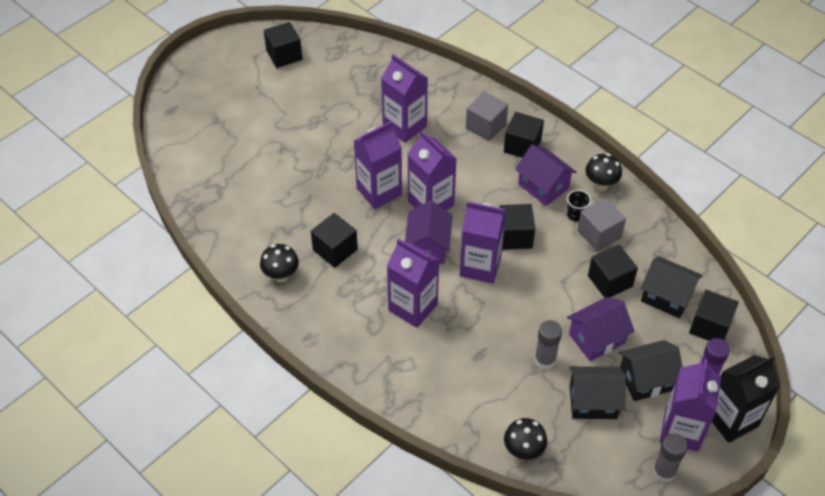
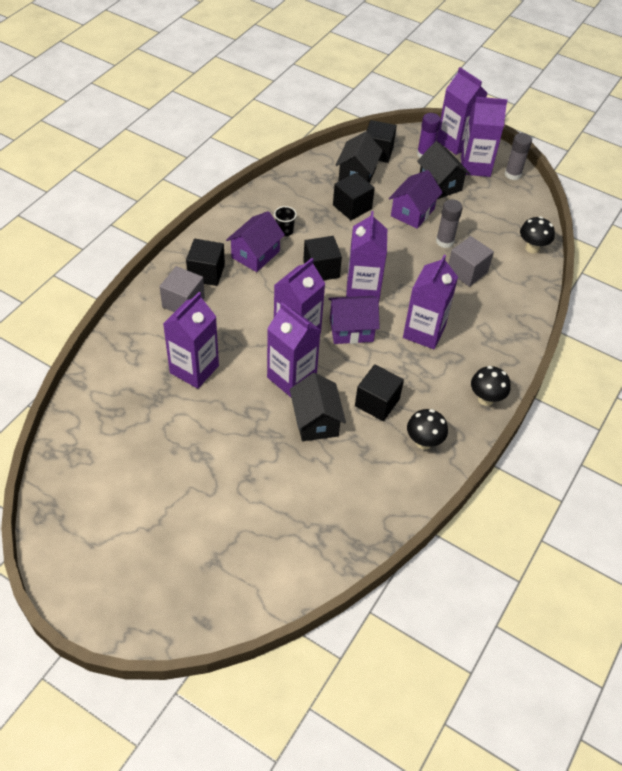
camera: 105 degrees left, 0 degrees up
(284, 55) = (87, 511): black cube -> none
(593, 402) = (471, 212): black house -> black house (316, 421)
(597, 339) = (412, 212): purple house -> purple house turned 75 degrees clockwise
(599, 234) = (303, 215): grey cube -> grey cube (467, 271)
(600, 185) = (245, 216): black mushroom -> black mushroom (486, 399)
(731, 420) = (455, 142): black carton -> purple carton

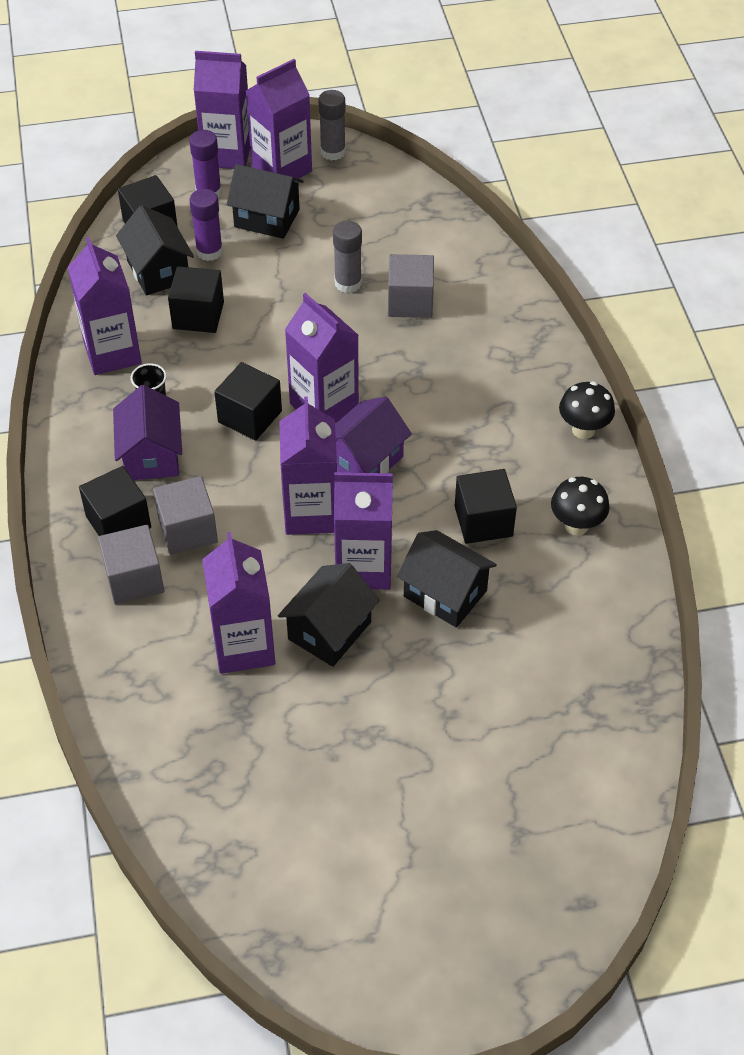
camera: 40 degrees left, 0 degrees up
(232, 299) = (188, 530): none -> grey cube
(240, 393) = (329, 630): none -> black house
(392, 181) = (209, 251): none -> purple glue stick
(412, 212) = (274, 273): purple house -> none
(424, 332) = (442, 405): purple carton -> purple carton (112, 353)
(532, 248) = (446, 226): black mushroom -> none

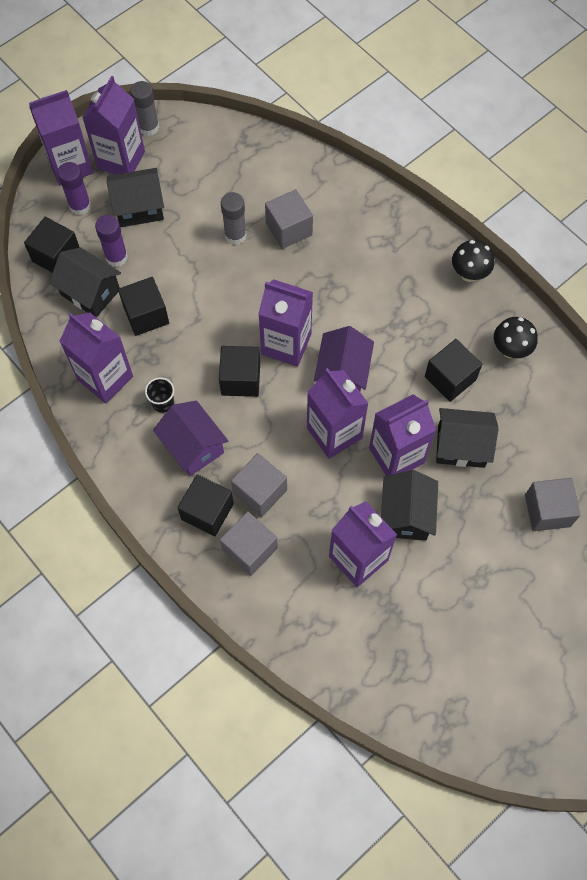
camera: 30 degrees left, 15 degrees up
(498, 708) = (547, 510): none -> grey cube

